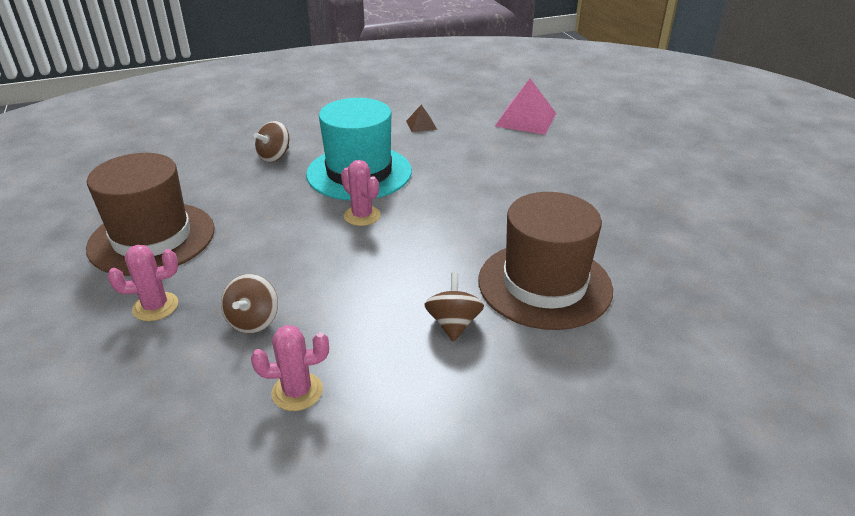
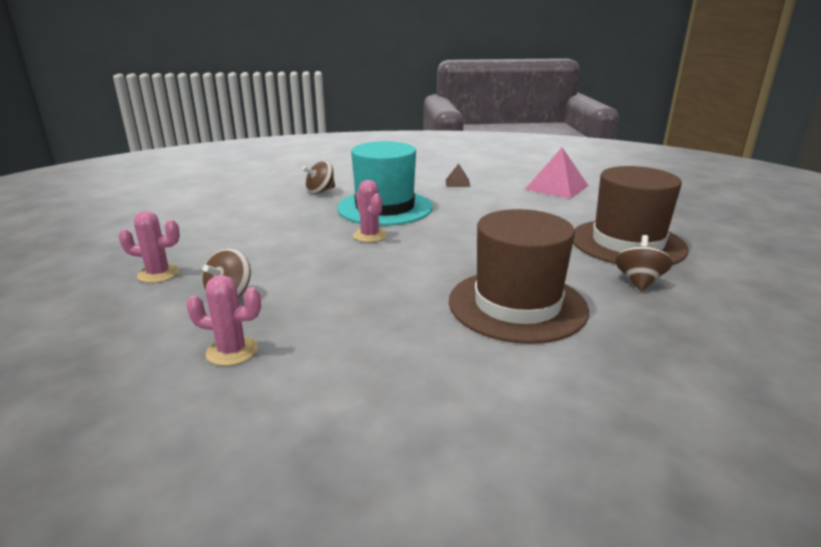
camera: 15 degrees right, 10 degrees down
(152, 238) = (188, 230): brown hat -> brown hat (627, 243)
(453, 324) = (409, 322): brown spinning top -> brown spinning top (639, 281)

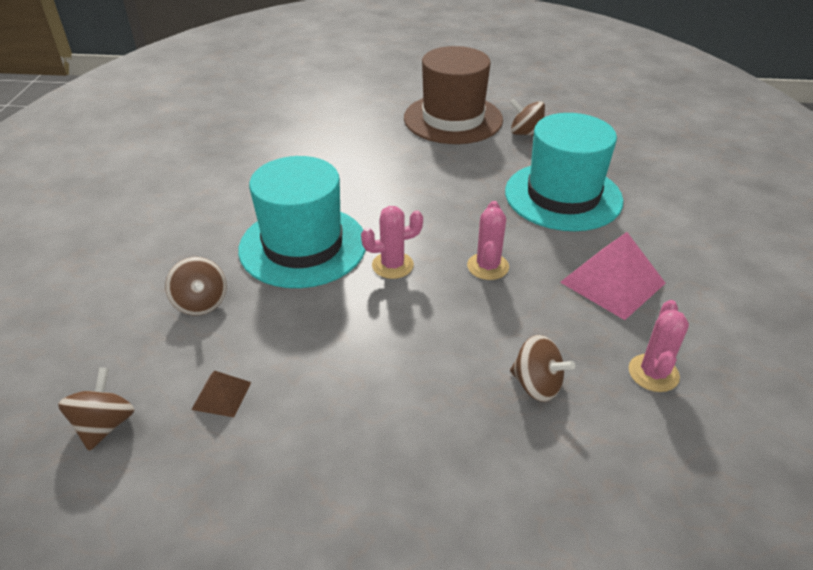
camera: 80 degrees left, 15 degrees up
(158, 274) = (473, 468): pink cactus -> pink cactus (488, 266)
(227, 187) = (105, 425): none -> brown spinning top
(457, 183) = (239, 178): brown pyramid -> brown pyramid (221, 395)
(517, 305) = (563, 196): brown hat -> turquoise hat
(557, 187) = (294, 118): pink pyramid -> pink pyramid (612, 282)

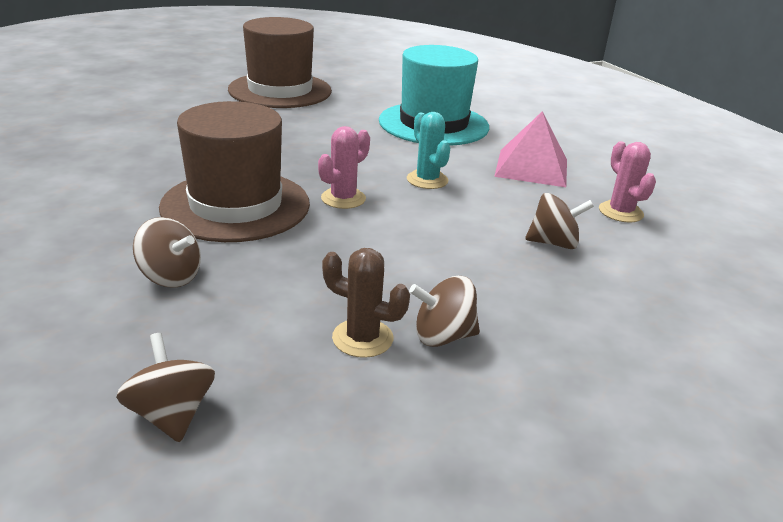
camera: 35 degrees left, 10 degrees down
(221, 395) = (284, 341): brown pyramid -> none
(276, 418) = (362, 338): none -> brown cactus
(303, 246) = (235, 205): turquoise hat -> brown hat
(488, 266) = (427, 180): pink cactus -> turquoise cactus
(526, 133) = (356, 90): brown spinning top -> brown spinning top (443, 336)

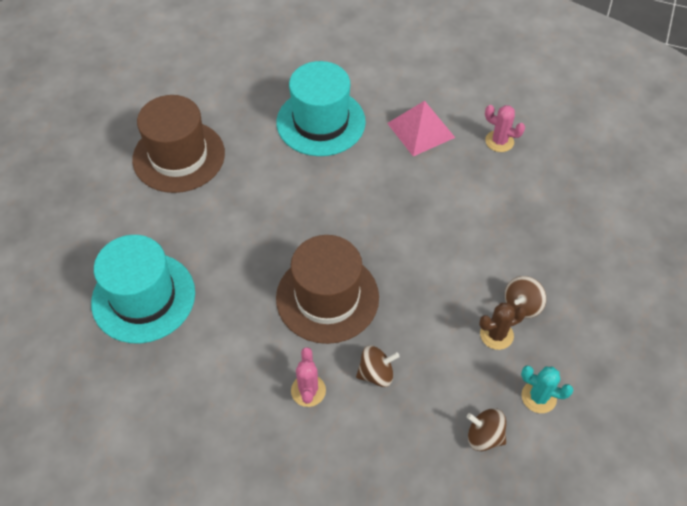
camera: 40 degrees left, 25 degrees up
(102, 129) = (143, 297): none -> turquoise hat
(343, 198) = (368, 244): pink cactus -> pink cactus (308, 390)
(427, 180) = (386, 189): turquoise cactus -> turquoise cactus (538, 397)
(553, 243) = (497, 197): brown spinning top -> none

